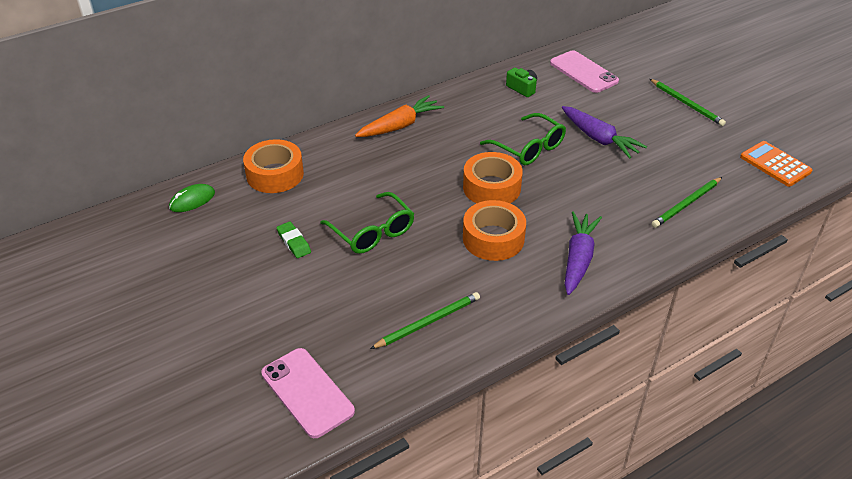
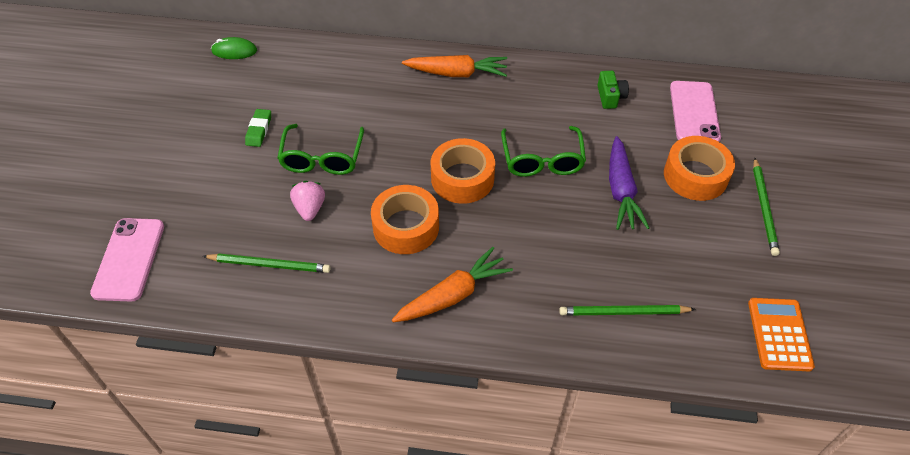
camera: 40 degrees right, 10 degrees up
(275, 174) = (312, 62): orange tape -> orange tape (695, 176)
(408, 269) = (310, 209): none -> pink strawberry
(578, 259) = (453, 295): purple carrot -> orange carrot

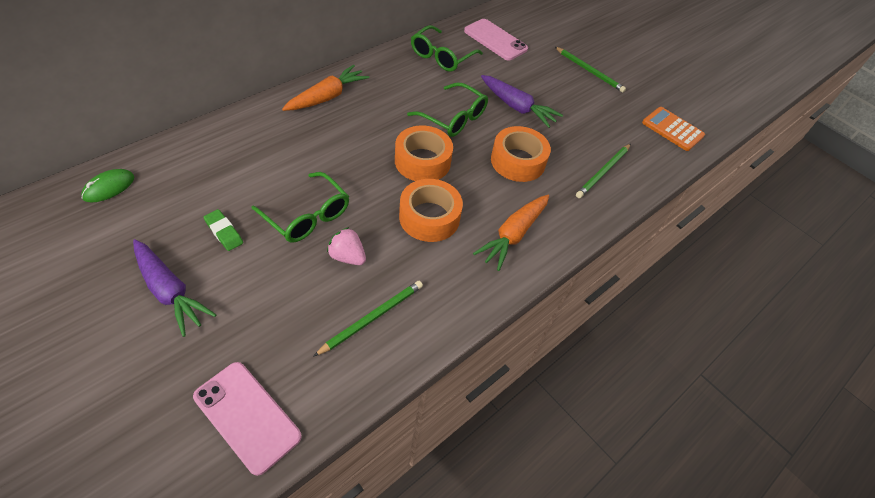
camera: 55 degrees left, 0 degrees up
(185, 146) = (170, 291): none -> purple carrot
(453, 295) = (513, 235): orange carrot -> orange carrot turned 150 degrees counterclockwise
(610, 97) = (441, 57): green camera -> green glasses
(695, 176) = (540, 74): orange tape -> orange tape (518, 161)

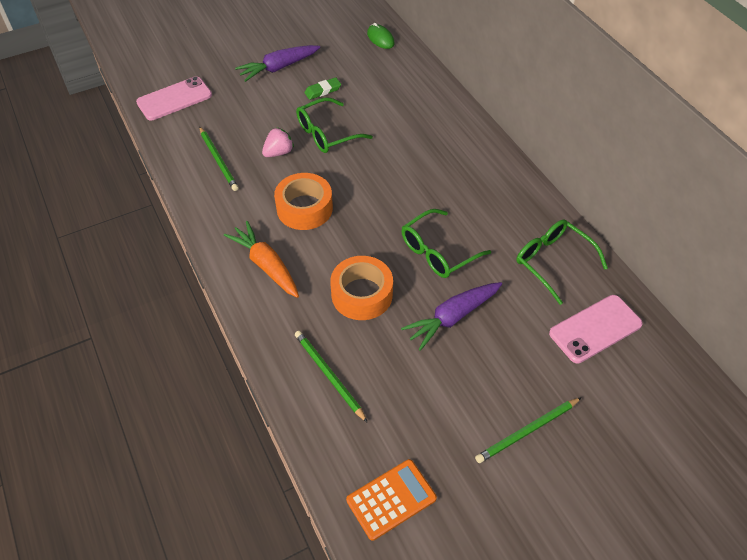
camera: 110 degrees right, 0 degrees up
(327, 97) = (478, 157): orange carrot -> none
(422, 161) = (376, 215): orange tape -> none

